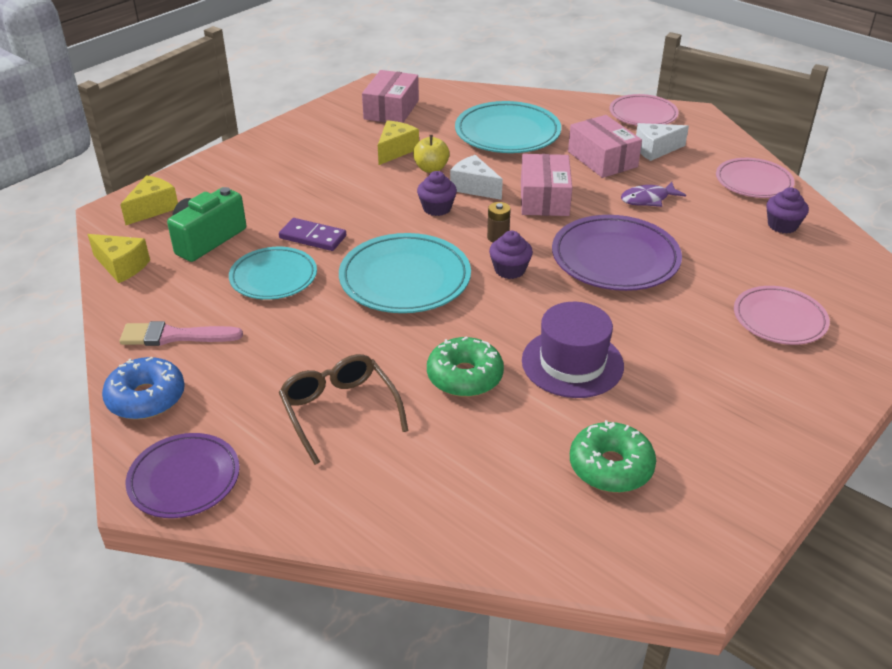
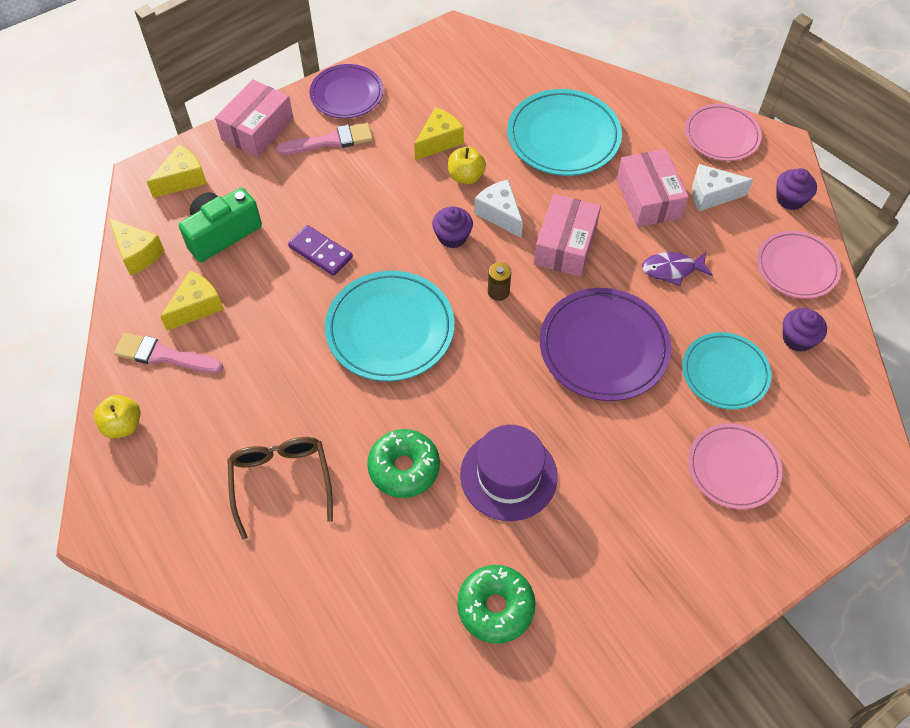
camera: 15 degrees right, 20 degrees up
(146, 398) = (123, 425): blue donut -> yellow apple
(184, 479) = (133, 525): purple plate -> purple plate (346, 94)
(198, 295) = (197, 307): none -> yellow cheese
(273, 277) = (269, 299): turquoise plate -> turquoise plate (725, 373)
(292, 164) = (330, 141): none -> pink brush
(391, 110) = (454, 75): pink box -> pink box (257, 129)
(509, 270) = (494, 339): purple cupcake -> purple cupcake (790, 199)

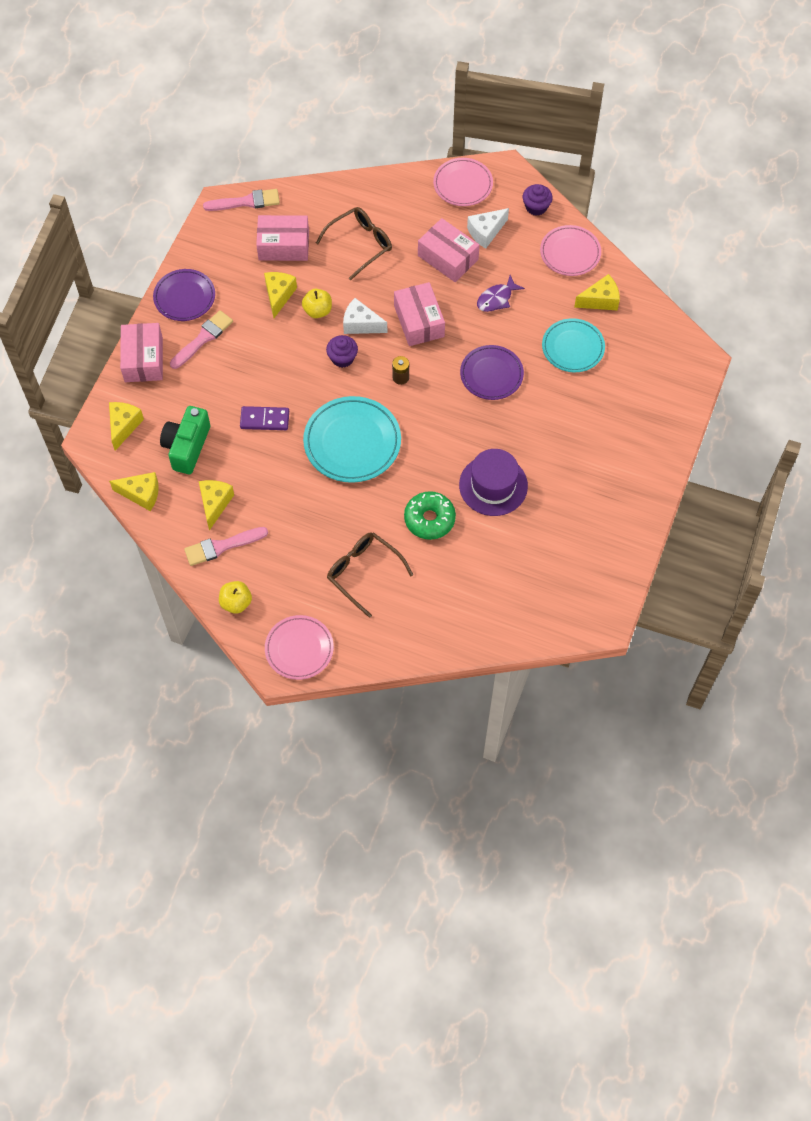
camera: 35 degrees left, 5 degrees up
(480, 41) = (246, 202): none -> pink brush
(483, 98) = (283, 245): none -> pink box
(495, 607) = (541, 561): green donut -> none
(563, 137) = (360, 244): turquoise plate -> brown glasses
(603, 347) = (491, 374): purple plate -> purple plate, size x0.66
(733, 468) = (615, 402): pink plate -> pink plate (299, 649)
(797, 339) = (600, 300): purple cupcake -> yellow cheese

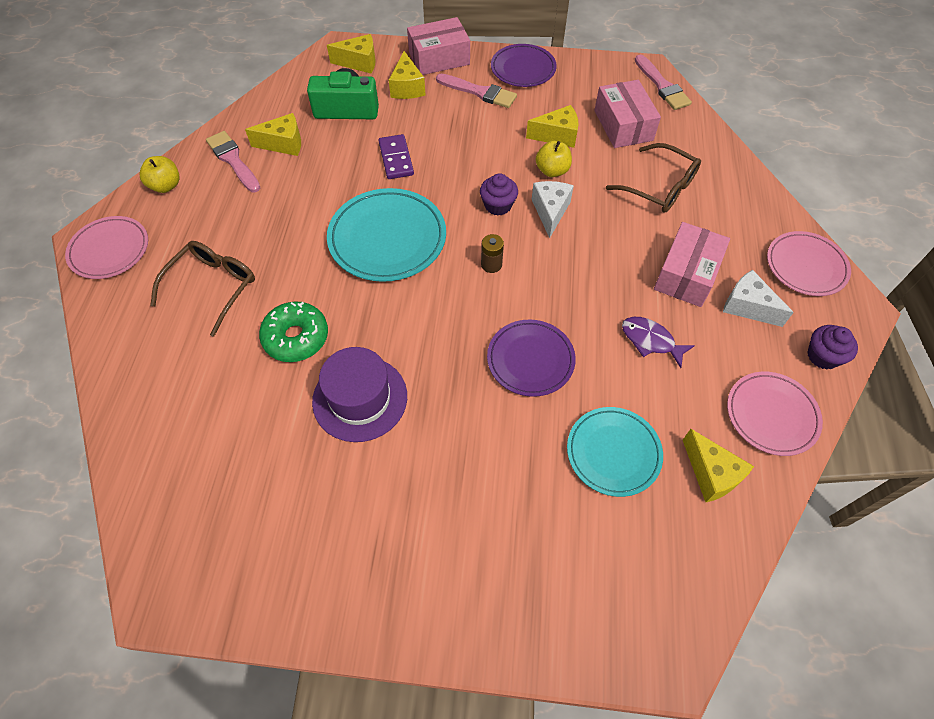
camera: 75 degrees right, 5 degrees down
(141, 494) = (285, 90): yellow cheese -> yellow cheese (407, 87)
(419, 321) = (578, 265): pink box -> none

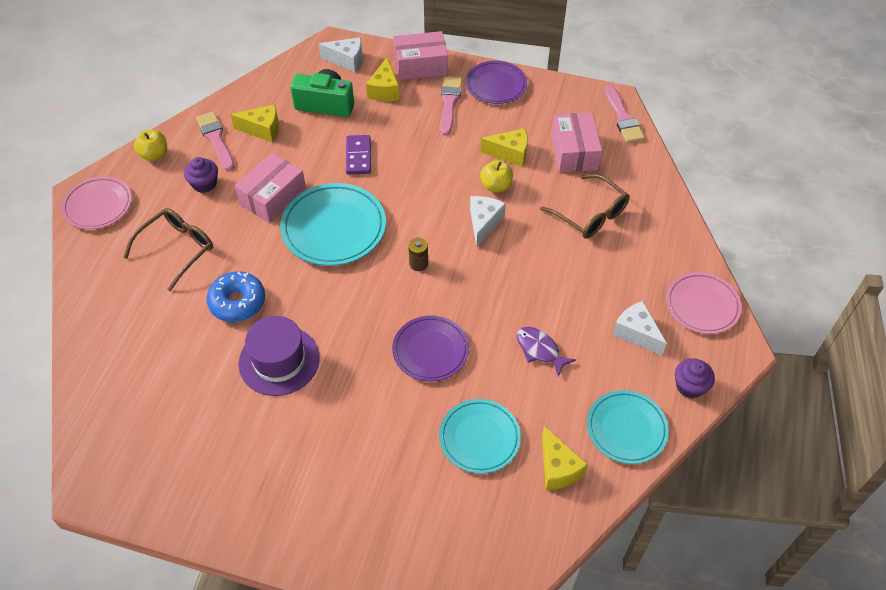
camera: 10 degrees right, 5 degrees down
(296, 337) = (237, 302): green donut -> blue donut
(359, 62) = (347, 61): yellow cheese -> white cheese
(479, 92) = (449, 103): pink brush -> pink brush turned 120 degrees counterclockwise
(498, 205) = (438, 211): purple cupcake -> purple cupcake (204, 184)
(686, 274) = (590, 297): pink box -> pink box (273, 197)
(771, 415) = (626, 429): pink plate -> turquoise plate

